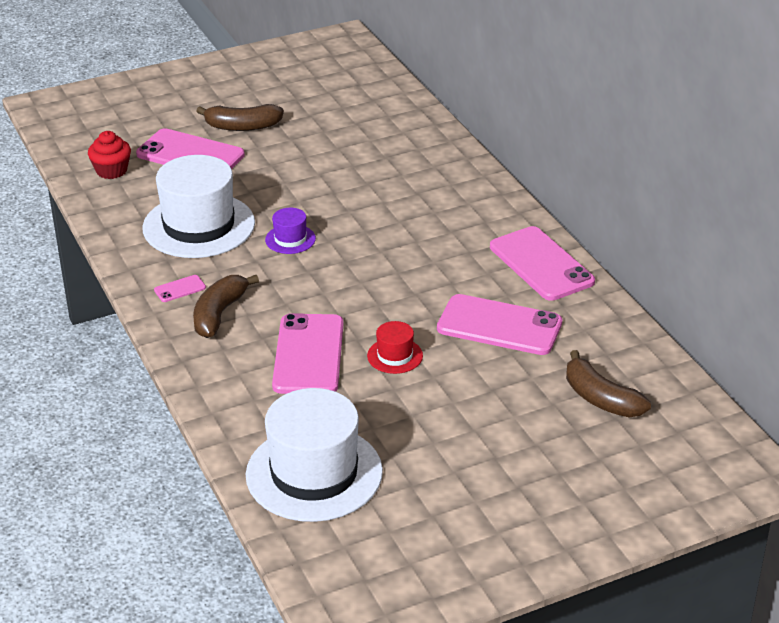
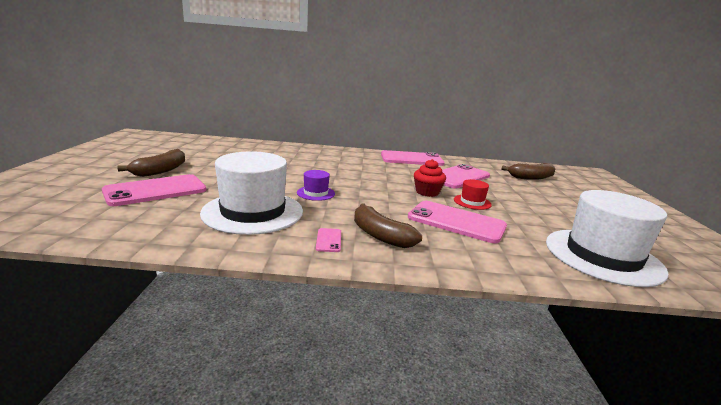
camera: 65 degrees left, 15 degrees down
(111, 171) = (107, 220): red cupcake -> red cupcake (427, 192)

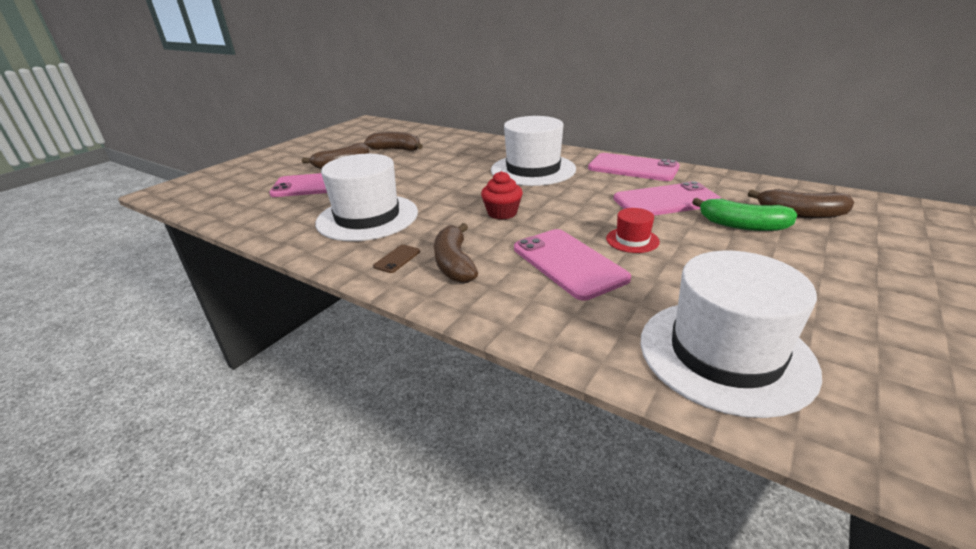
camera: 35 degrees right, 10 degrees up
(203, 156) = (396, 150): none -> brown banana
(316, 193) = (451, 204): purple hat -> none
(328, 240) = (397, 259): pink phone -> brown phone
(346, 164) = (533, 169): none -> white hat
(427, 192) = (586, 218): red cupcake -> red cupcake (502, 213)
(514, 186) = (742, 225): none -> green banana

